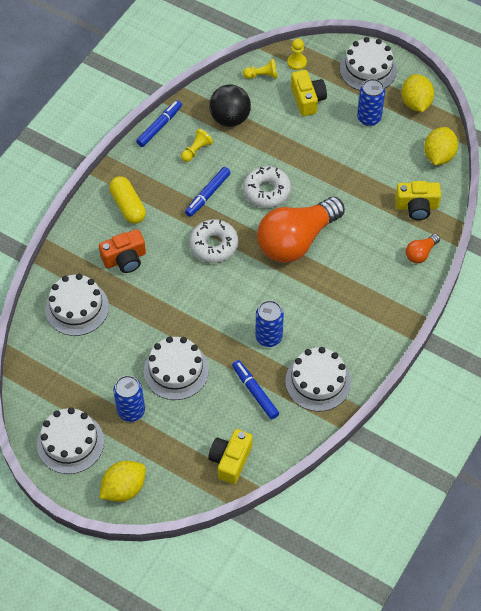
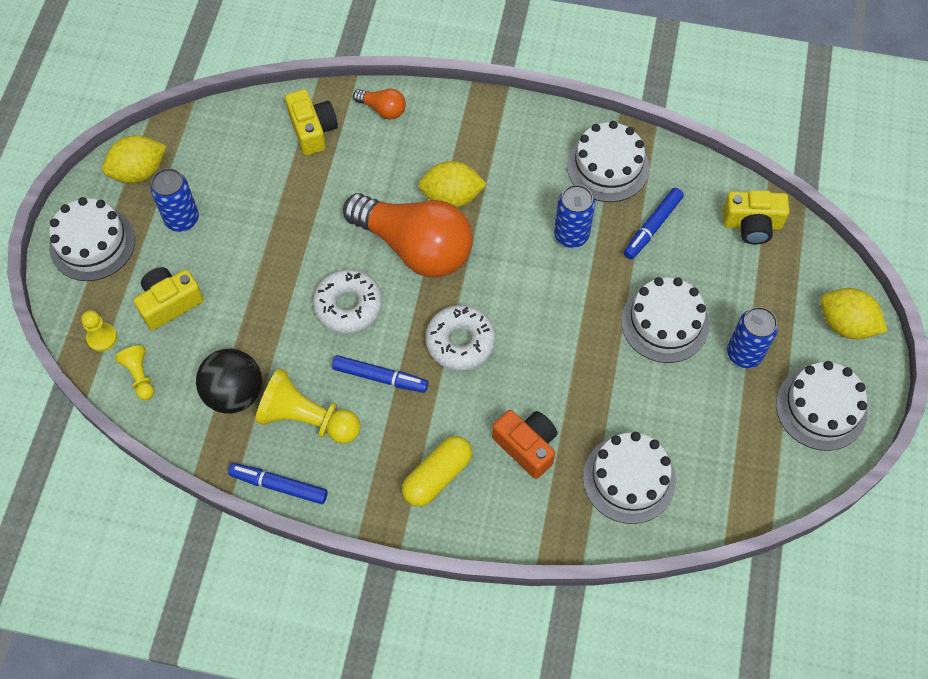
camera: 110 degrees left, 5 degrees up
(196, 150) = (307, 419): yellow pawn -> yellow pawn, size x1.85
(439, 156) = (222, 125): yellow lemon -> yellow lemon (451, 197)

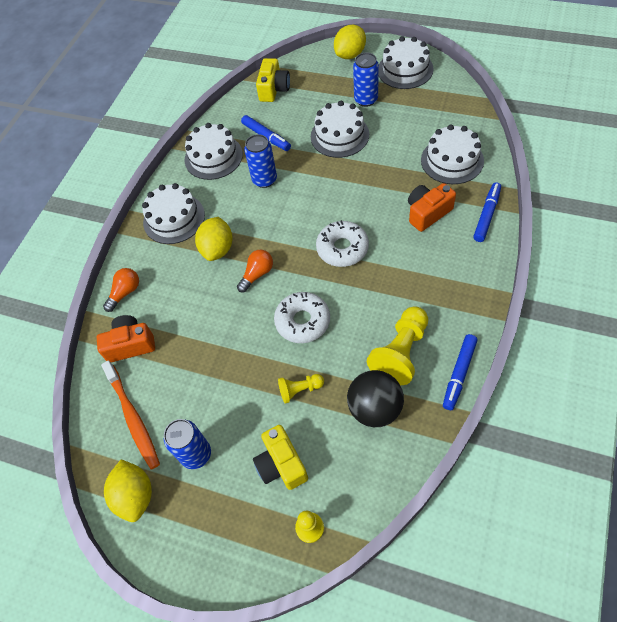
camera: 75 degrees left, 5 degrees down
(92, 243) = (205, 540): white cake -> white cake (174, 218)
(140, 376) = (352, 490): yellow pawn -> yellow pawn (300, 390)
(223, 152) = (133, 418): none -> orange toothbrush
(312, 130) = (130, 345): yellow camera -> orange camera
(380, 377) = (367, 301): blue marker -> blue marker (486, 215)
(415, 247) = (257, 274): orange light bulb -> orange light bulb, size x0.43
(437, 476) = (450, 266): yellow capsule -> none

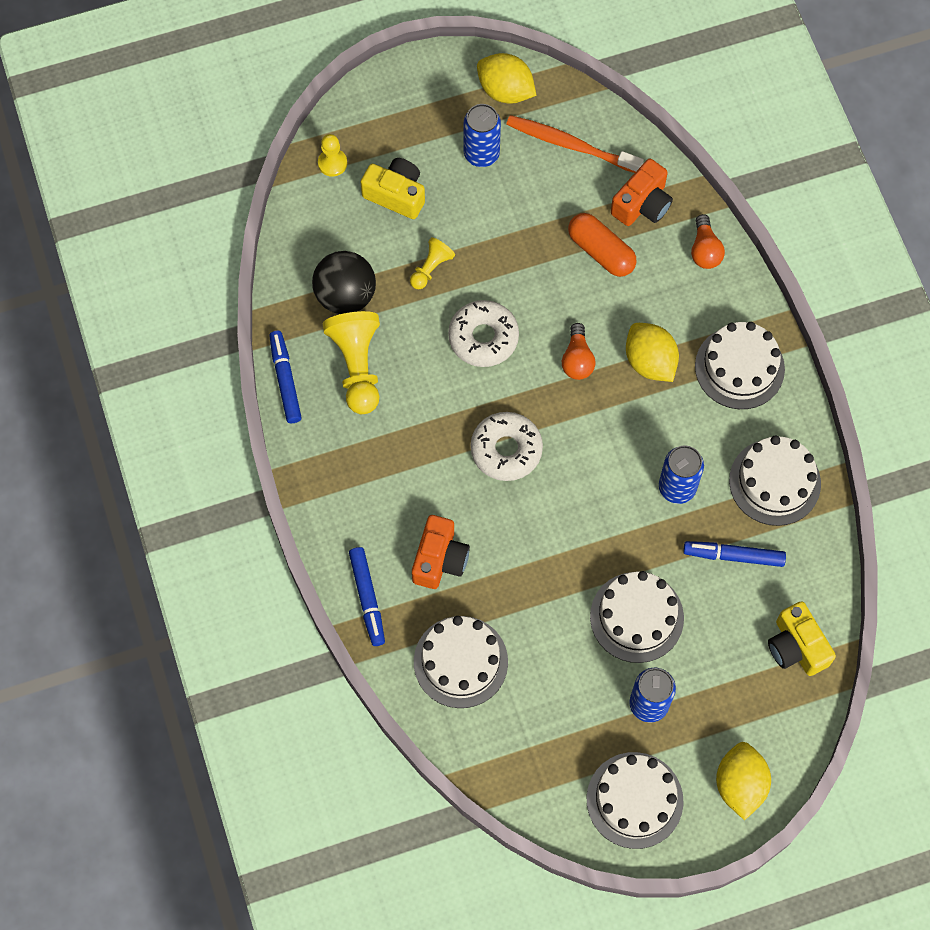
camera: 135 degrees right, 10 degrees up
(183, 330) = (601, 251): none -> orange capsule

